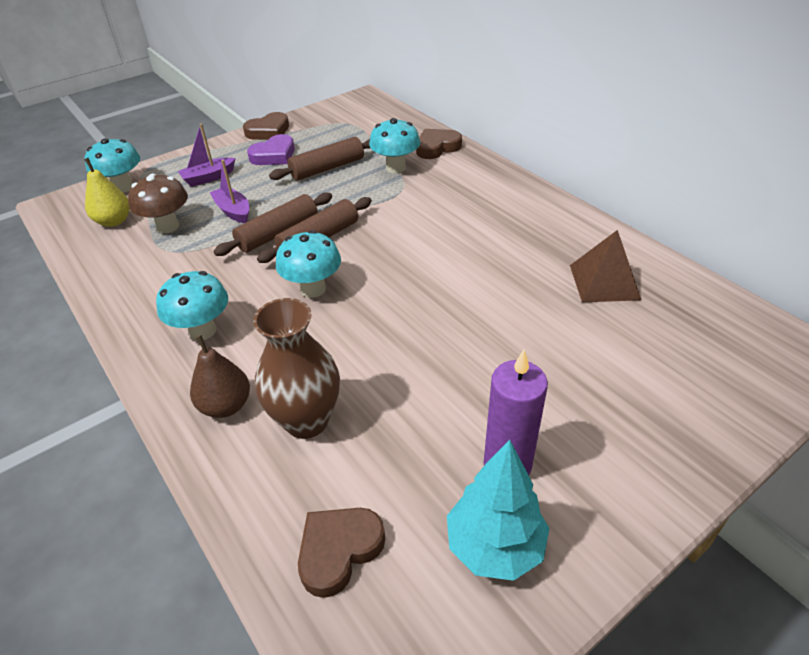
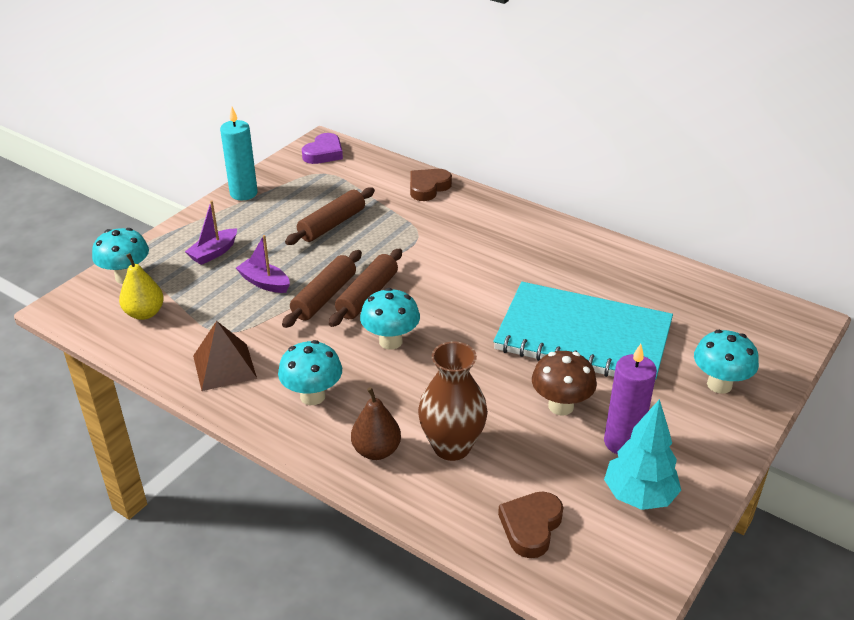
camera: 20 degrees left, 5 degrees down
(168, 226) = (207, 309): brown mushroom -> brown mushroom (561, 406)
(268, 131) = (243, 193): brown heart -> turquoise candle
(274, 155) = (267, 219): purple heart -> purple heart (324, 153)
(395, 168) = (400, 214): turquoise mushroom -> turquoise mushroom (719, 384)
(521, 323) = (583, 337): none -> turquoise notebook
(604, 282) = (634, 290): brown pyramid -> brown pyramid (224, 367)

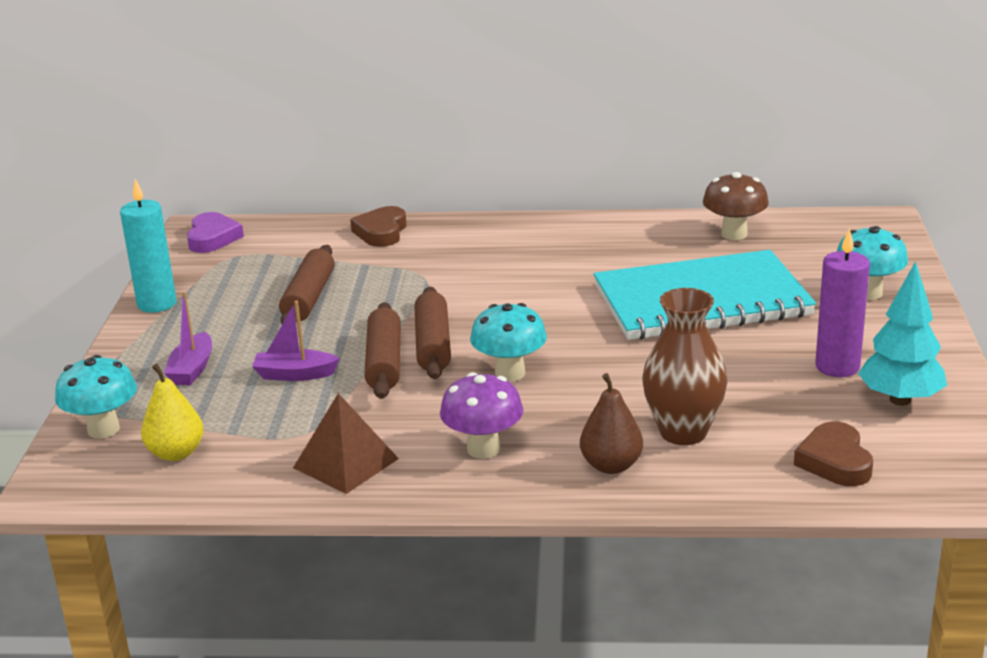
camera: 30 degrees left, 10 degrees down
(312, 396) = (483, 449): turquoise mushroom -> purple mushroom
(561, 406) = (747, 361): brown mushroom -> brown mushroom (734, 234)

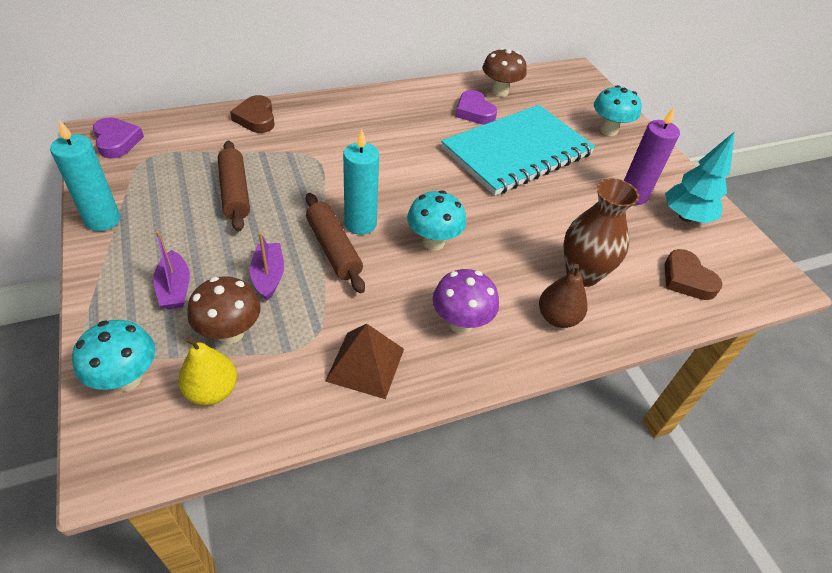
camera: 30 degrees left, 20 degrees up
(223, 413) = (230, 333): none -> brown mushroom
(295, 374) = (268, 276): purple boat -> purple boat turned 105 degrees clockwise
(433, 345) = (360, 224): brown rolling pin -> turquoise candle
(676, 252) = (474, 112): none -> purple heart

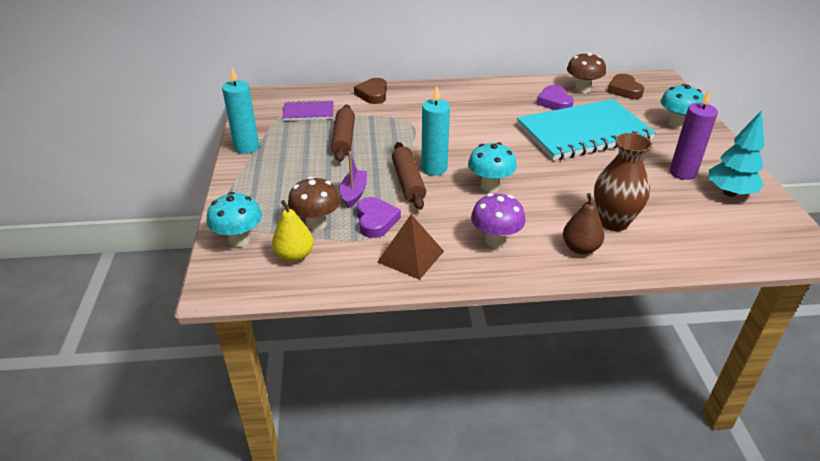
camera: 20 degrees right, 10 degrees down
(117, 141) = (268, 101): purple heart -> purple heart (376, 220)
(175, 288) = (285, 193): purple boat -> none
(177, 154) = (308, 112): none -> purple notebook
(686, 279) = (713, 237): brown heart -> brown heart (624, 90)

